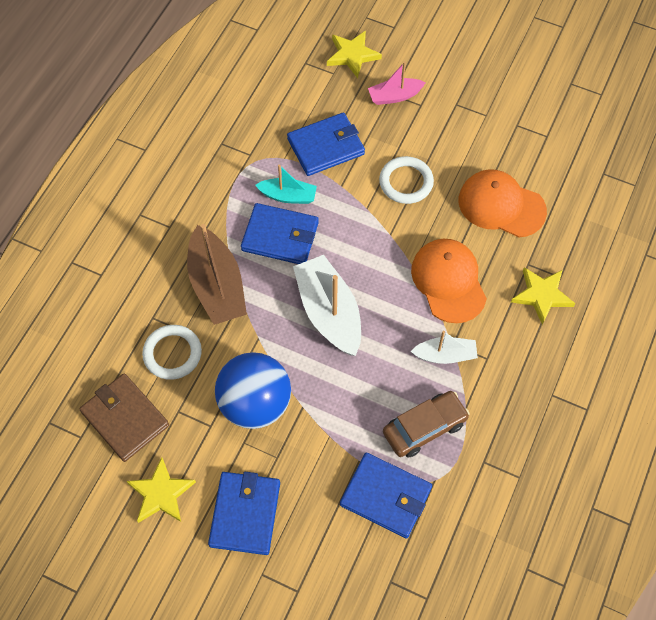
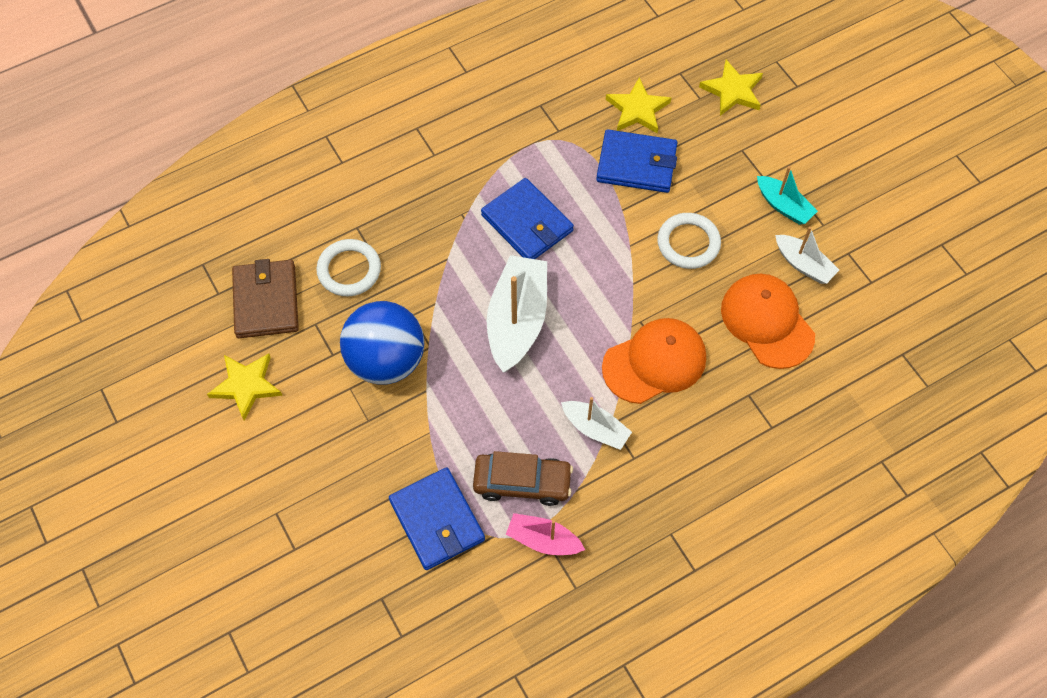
camera: 35 degrees right, 0 degrees up
(217, 286) = (435, 233): brown boat -> none
(245, 514) = (302, 451): blue wallet -> none
(288, 196) = (564, 190): turquoise boat -> turquoise boat (783, 206)
(394, 96) = (743, 154): pink boat -> pink boat (543, 540)
(448, 281) = (654, 362): orange cap -> orange cap turned 45 degrees clockwise
(494, 150) = (803, 264): none -> white boat
(542, 295) = (738, 433): yellow star -> yellow star (637, 109)

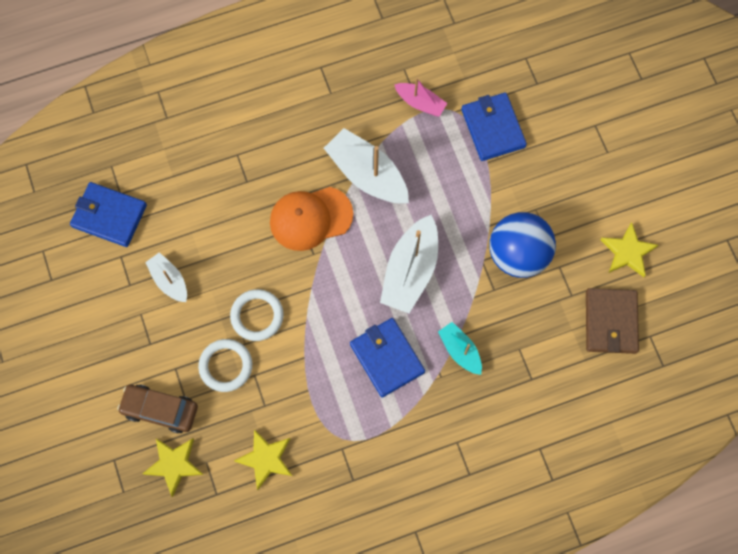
camera: 170 degrees left, 10 degrees up
(349, 270) = (541, 339): white ring -> white ring (226, 366)
(522, 483) = (428, 144): brown car -> brown car (160, 410)
(595, 429) = (367, 174): white boat -> white boat, size x1.77
(637, 164) = (280, 400): blue wallet -> blue wallet (109, 216)
(767, 322) = (214, 236): orange cap -> none
(783, 206) = (167, 337): turquoise boat -> turquoise boat (460, 350)

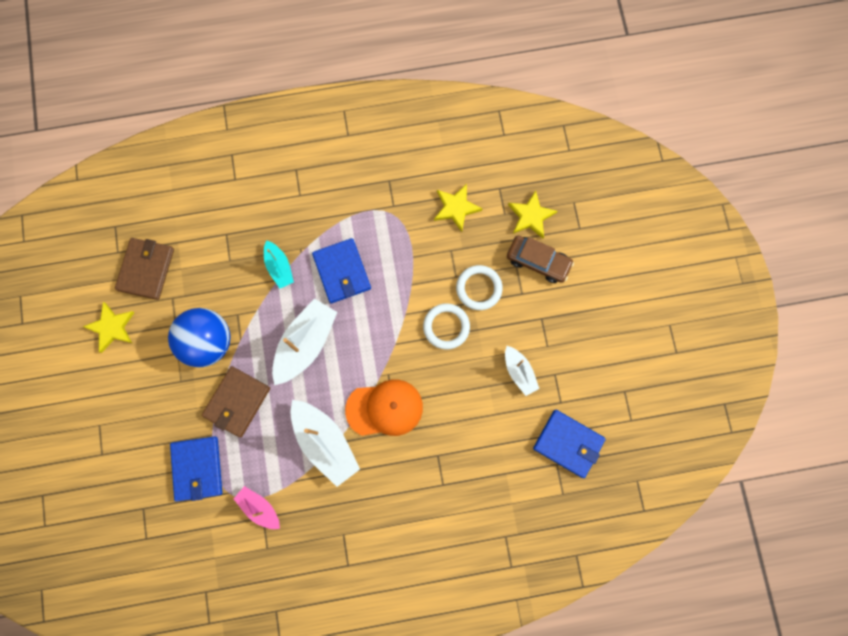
camera: 170 degrees left, 5 degrees up
(469, 198) = (237, 402): none -> brown wallet

